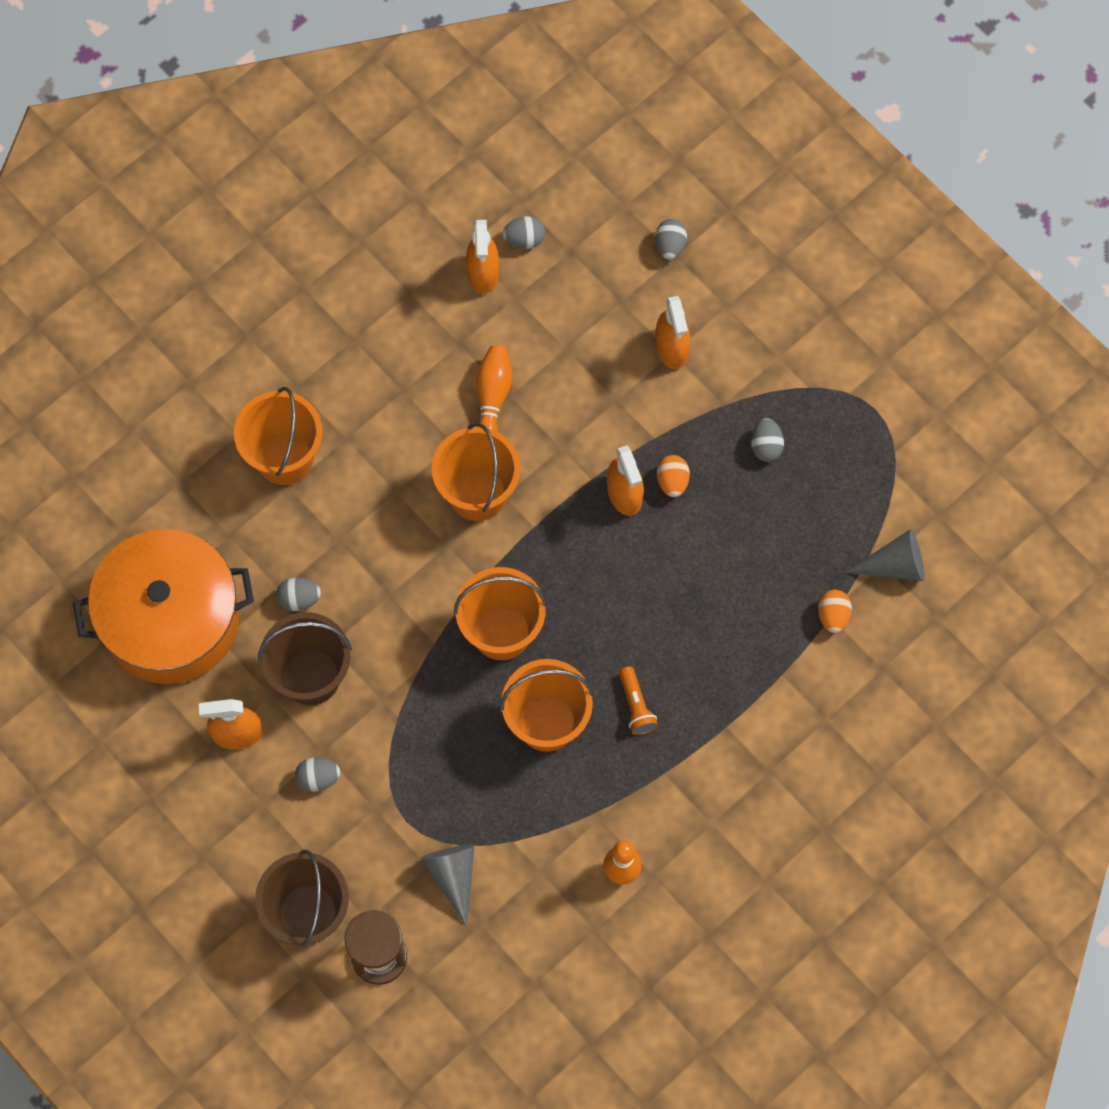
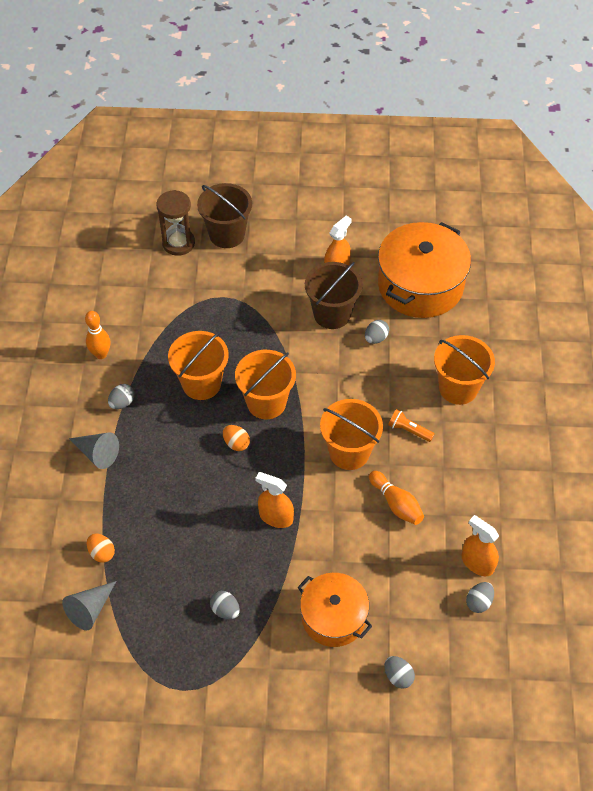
camera: 135 degrees right, 15 degrees down
(318, 778) = (281, 281): grey egg -> grey egg (122, 403)
(453, 876) = (178, 294): grey cone -> grey cone (97, 454)
(636, 706) = (165, 426): orange flashlight -> orange flashlight (409, 430)
(671, 348) = (333, 617): orange spray bottle -> orange pot
(672, 481) = (257, 545): orange egg -> orange egg (236, 443)

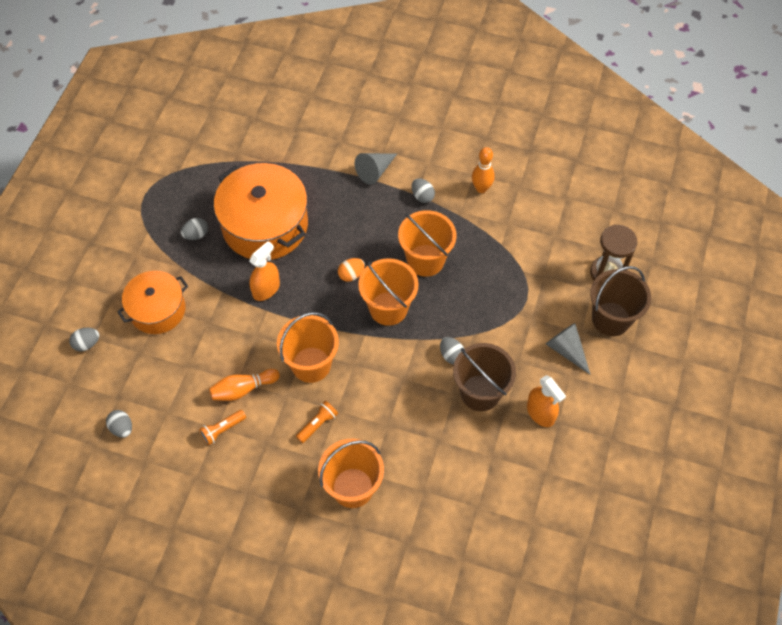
camera: 105 degrees right, 5 degrees up
(90, 609) = (234, 147): grey cone -> grey cone (566, 350)
(102, 553) = (280, 161): orange egg -> none
(376, 338) = (438, 426): grey egg -> grey egg (451, 355)
(420, 285) = (498, 493): orange pot -> orange pot (265, 225)
(445, 509) = (222, 430): none -> orange flashlight
(477, 563) = (158, 440): orange spray bottle -> none

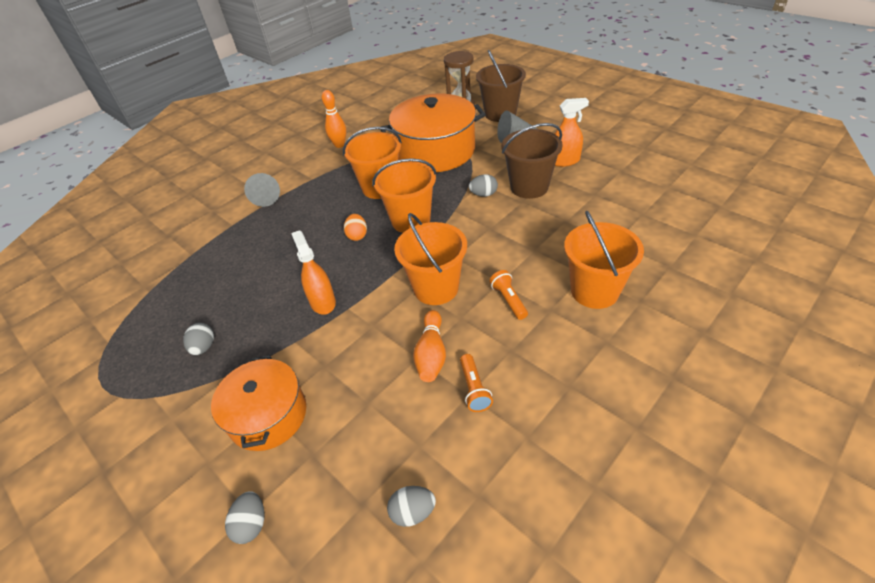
camera: 60 degrees left, 15 degrees down
(265, 225) = (248, 284): orange pot -> orange pot (435, 151)
(422, 196) = (317, 175): grey egg -> none

